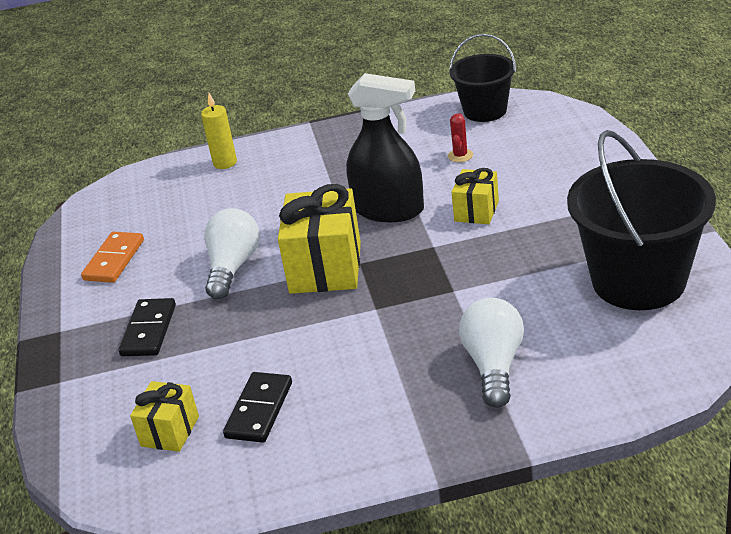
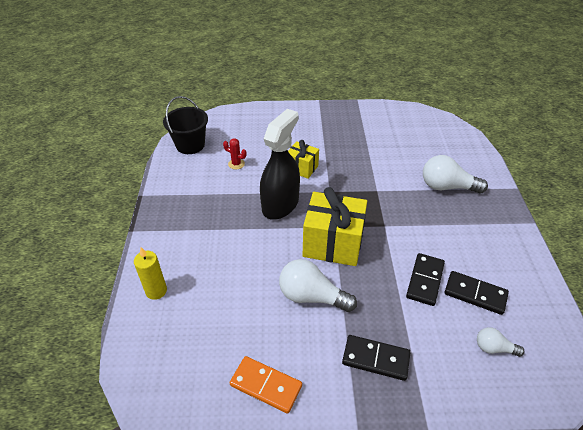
camera: 85 degrees left, 10 degrees up
(170, 431) = (493, 348): yellow gift -> white light bulb
(275, 359) = (425, 280): none -> black domino
(638, 281) = (389, 128): black bucket -> none

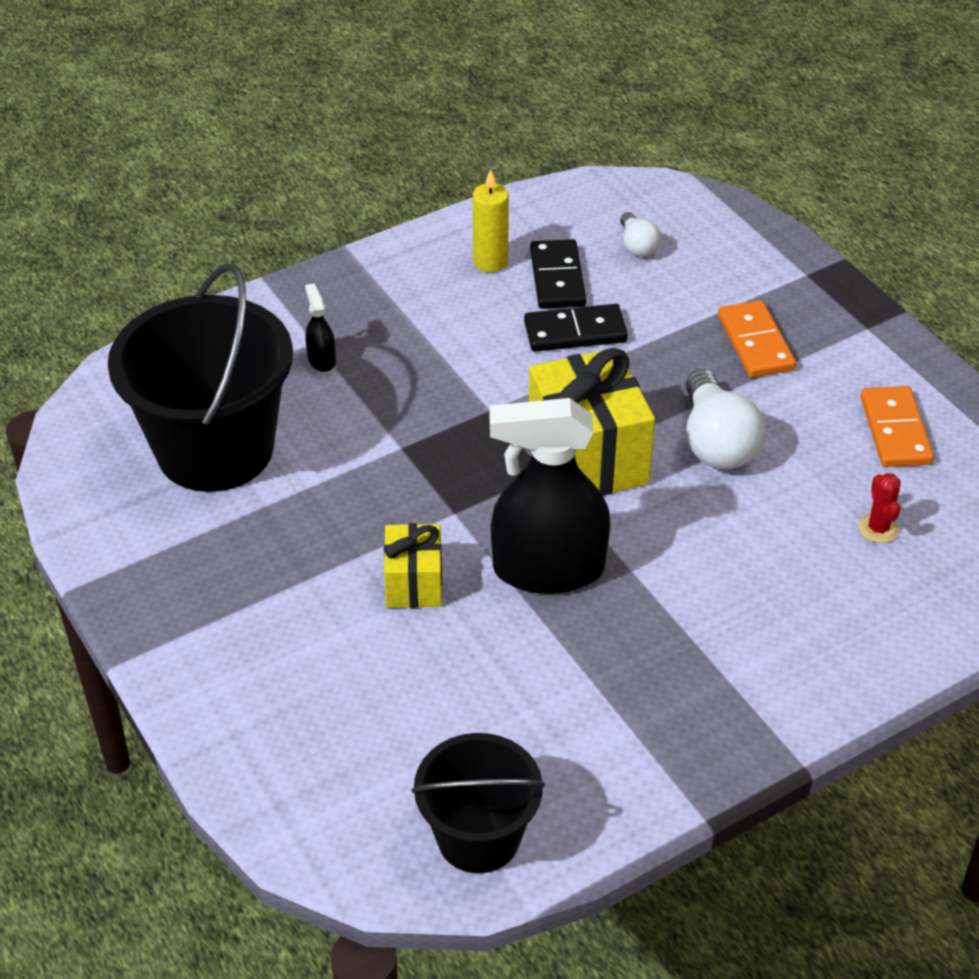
camera: 120 degrees left, 0 degrees up
(156, 291) = (884, 638): yellow candle -> yellow candle (490, 262)
(236, 164) = (481, 704): red cactus -> red cactus (878, 528)
(375, 359) = (755, 343): black domino -> orange domino
(406, 144) = (215, 449): none -> black bucket
(447, 187) = (321, 359): white light bulb -> black spray bottle

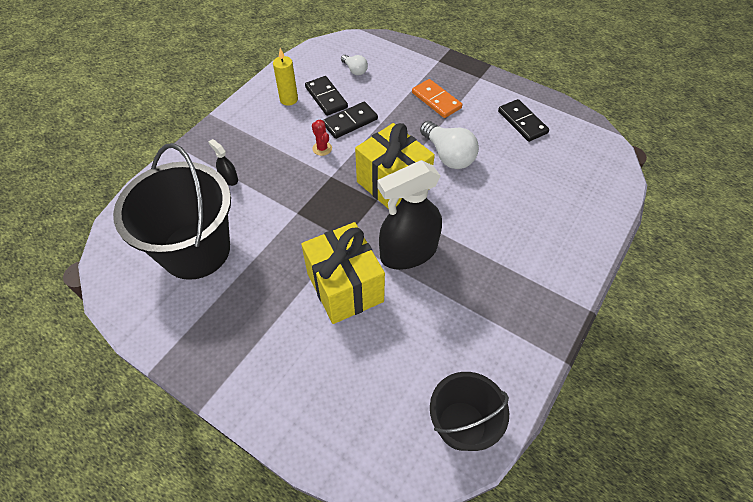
camera: 25 degrees left, 10 degrees up
(414, 583) = (345, 287): yellow gift -> yellow gift, size x1.80
(878, 528) = (545, 173): red cactus -> red cactus (322, 148)
(895, 430) = (522, 122): orange domino -> black domino

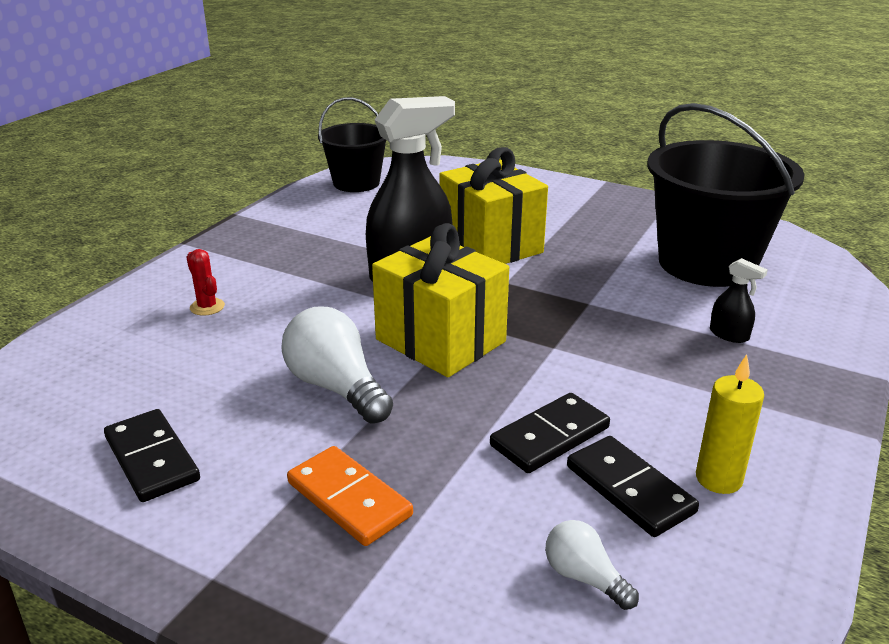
camera: 175 degrees right, 25 degrees down
(322, 148) = (589, 385): red cactus -> red cactus (207, 307)

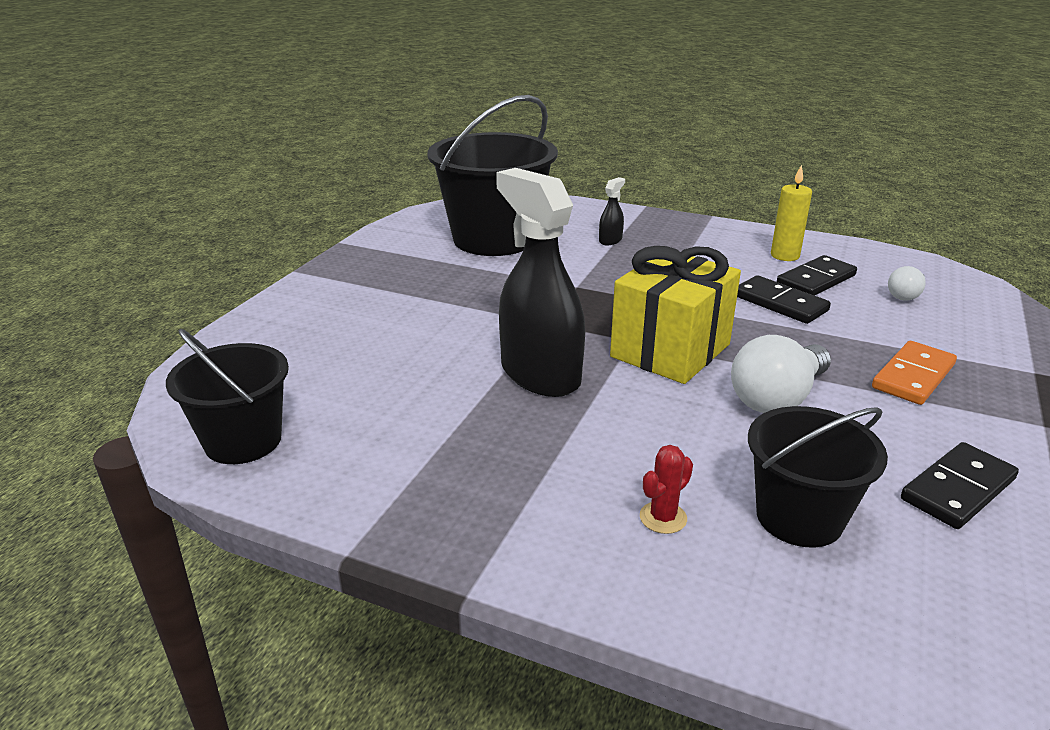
camera: 95 degrees left, 0 degrees up
(172, 362) = (799, 517): none -> black bucket
(490, 245) = (463, 331): yellow gift -> none

